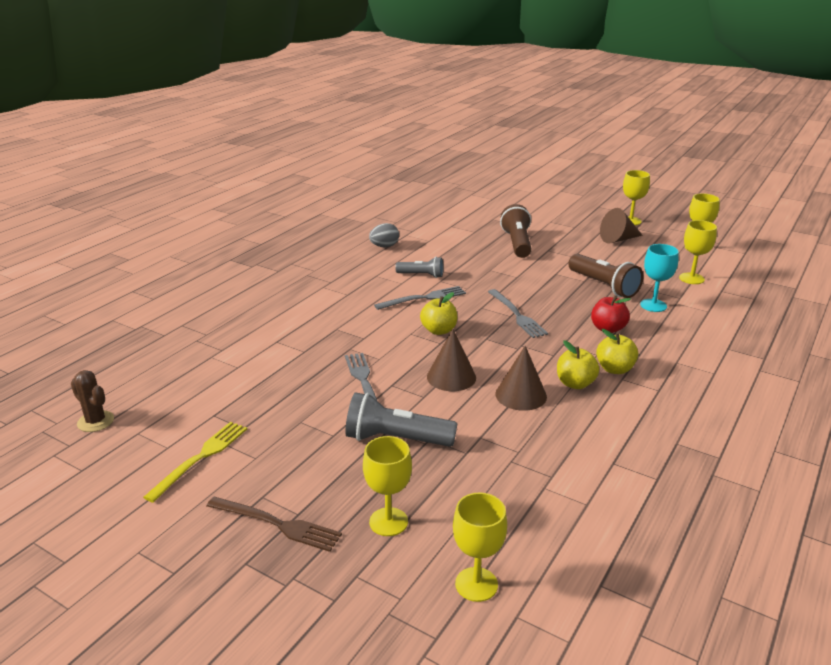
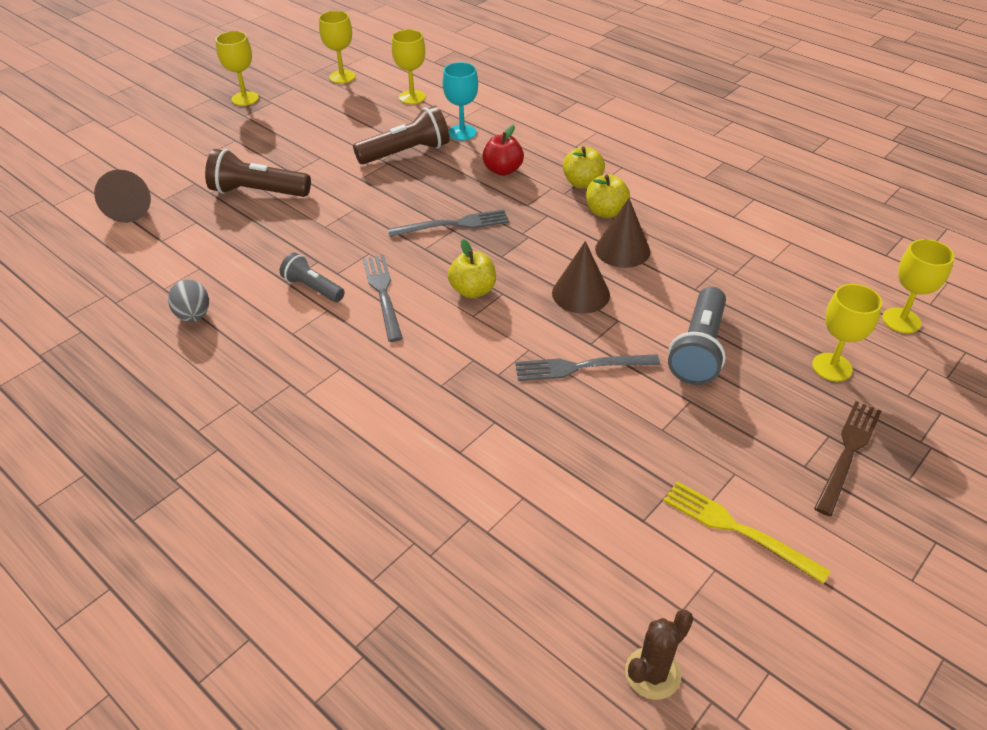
camera: 80 degrees left, 15 degrees up
(421, 275) = (313, 288): grey flashlight -> grey flashlight turned 75 degrees counterclockwise
(618, 239) = (291, 118): brown cone -> brown cone (131, 208)

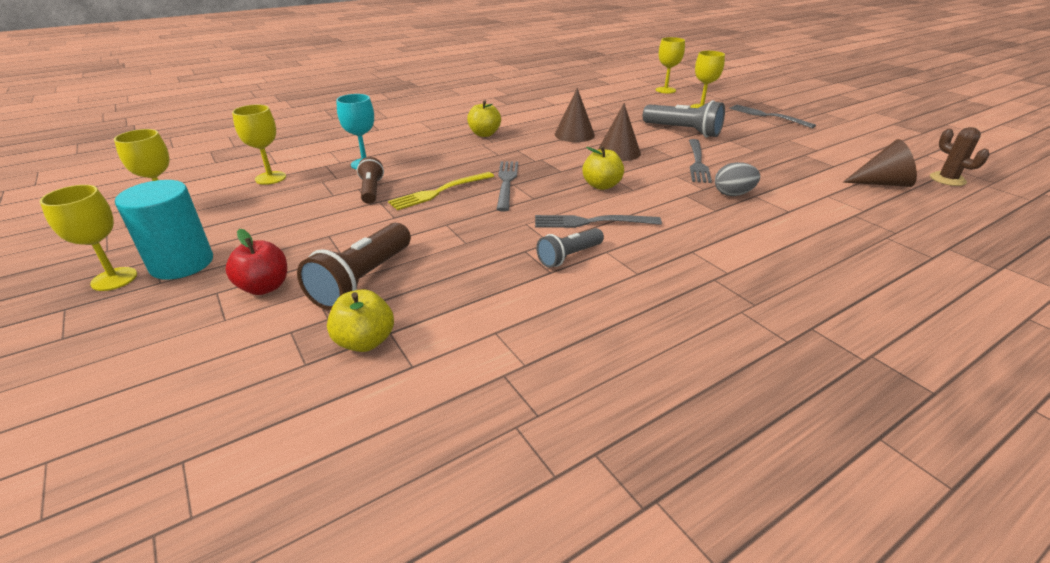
camera: 75 degrees left, 10 degrees down
(131, 208) = (301, 399): brown cone -> brown cone (881, 183)
(194, 316) = (591, 339): grey egg -> grey egg (733, 194)
(267, 114) = (182, 263): none -> turquoise cylinder
(406, 153) = (371, 190): brown flashlight -> brown flashlight, size x0.62
(503, 170) = (442, 156): red apple -> red apple (265, 287)
(605, 212) = (526, 133): yellow apple -> yellow apple (365, 341)
(737, 529) = (831, 145): yellow fork -> yellow fork (439, 192)
(848, 453) = (767, 116): brown fork -> grey fork

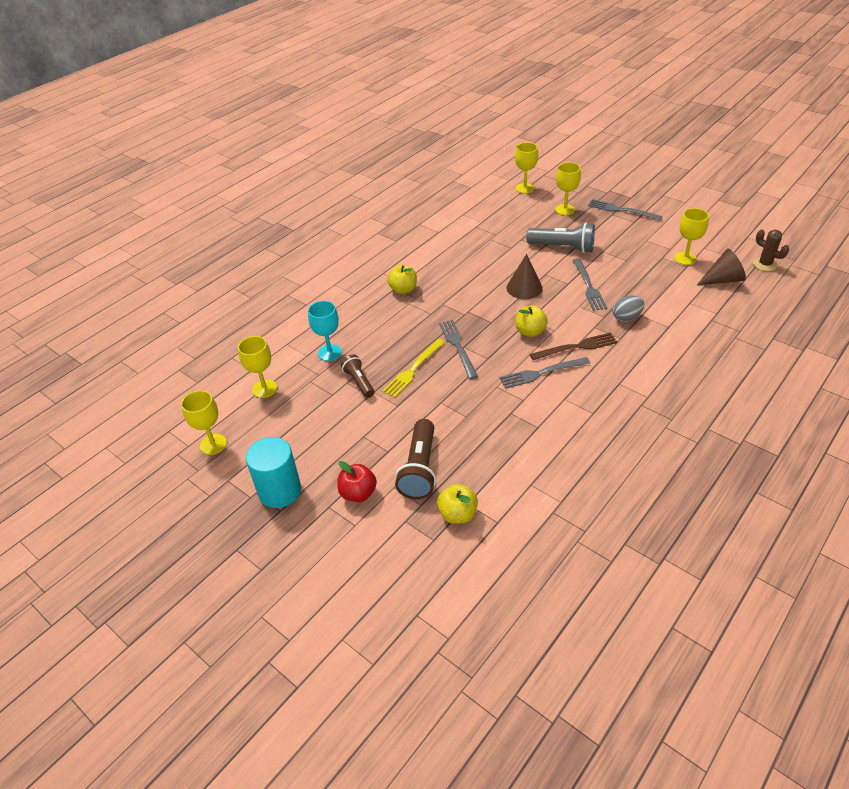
camera: 15 degrees left, 10 degrees up
(114, 279) = (244, 517): yellow goblet -> yellow goblet (685, 258)
(569, 256) = (542, 410): grey flashlight -> none
(574, 134) = (478, 272): brown cone -> none
(652, 208) = (576, 347): none -> brown fork

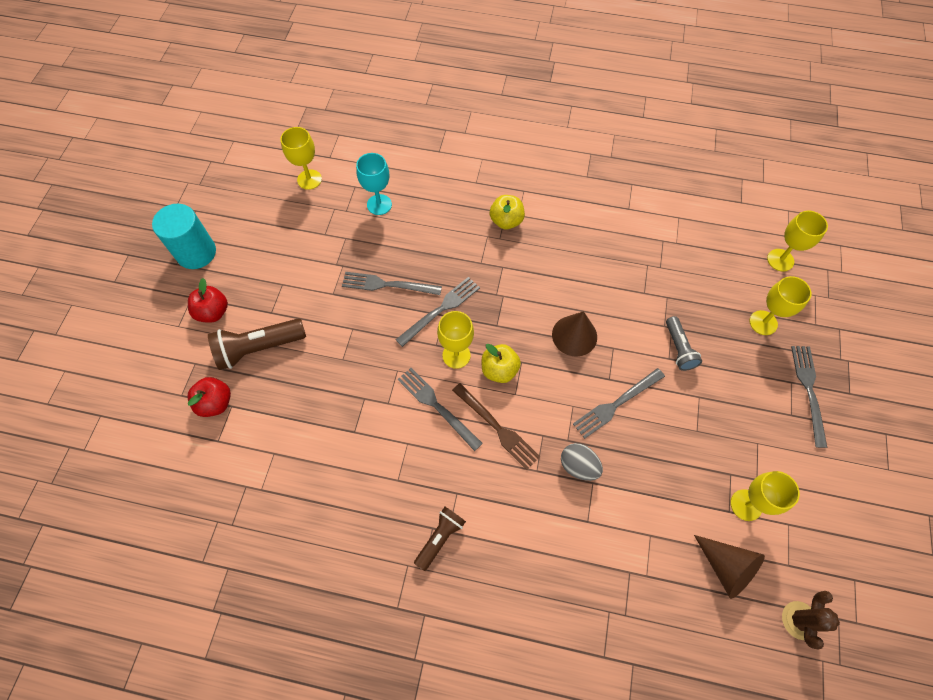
camera: 60 degrees right, 20 degrees up
(213, 444) = (230, 179): yellow goblet -> yellow goblet (456, 355)
(359, 382) = (350, 247): brown flashlight -> brown flashlight (440, 538)
(413, 369) = (387, 284): yellow fork -> grey fork
(457, 514) = (215, 403): yellow apple -> red apple
(563, 247) = (678, 349): grey flashlight -> grey flashlight, size x0.62

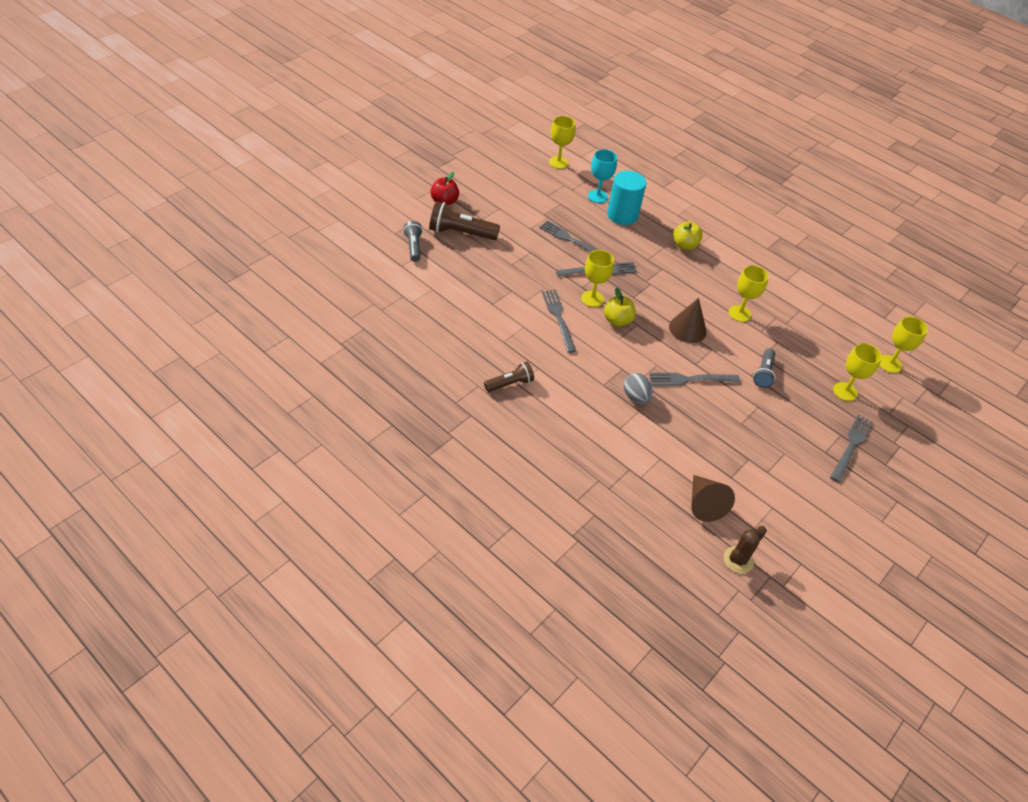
camera: 25 degrees right, 15 degrees down
(196, 253) = (455, 167): turquoise cylinder -> turquoise cylinder (622, 215)
(215, 403) = (413, 247): red apple -> grey flashlight
(497, 428) = (592, 349): brown fork -> none
(746, 505) = (747, 480): yellow goblet -> yellow goblet (739, 313)

